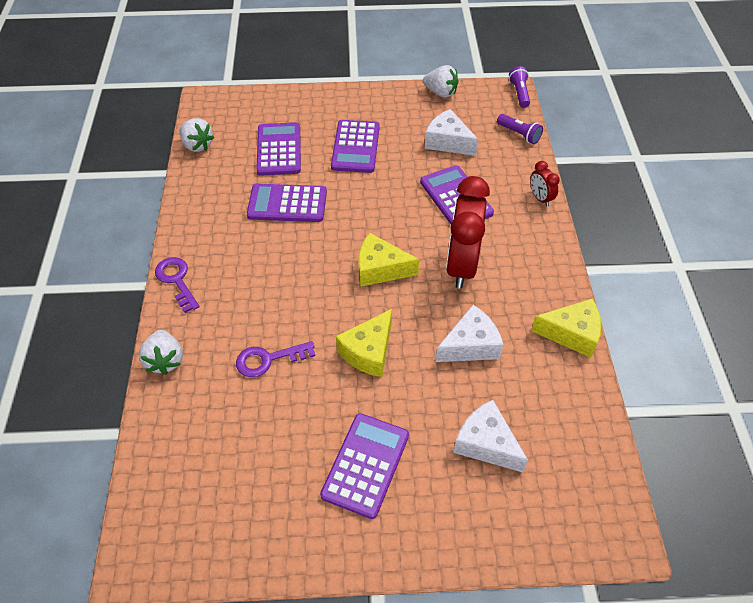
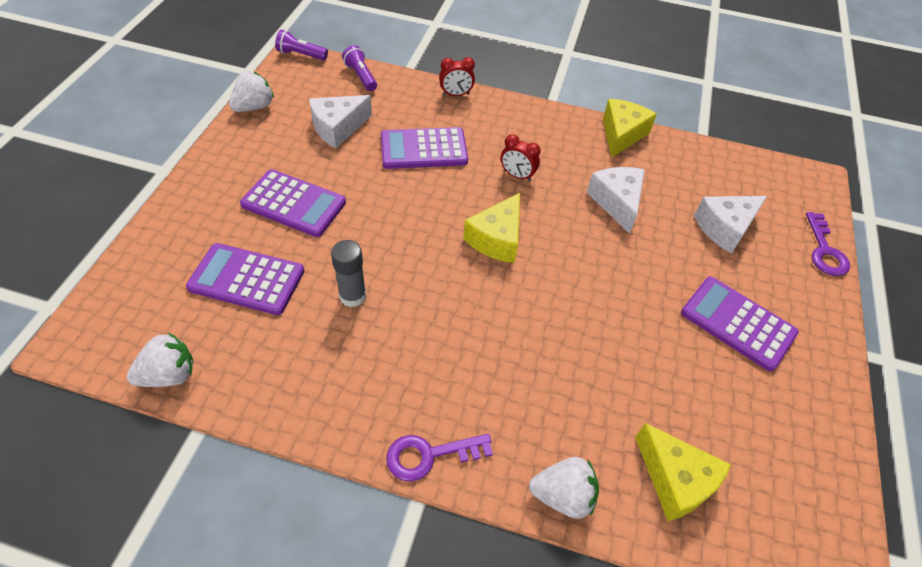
camera: 75 degrees left, 0 degrees up
(268, 359) = (591, 376): purple key -> purple key (824, 250)
(287, 204) = (352, 296): purple calculator -> grey glue stick
(368, 352) = (604, 281): yellow cheese -> yellow cheese (675, 480)
(461, 265) = (517, 175): red clock -> red clock, size x0.45
(519, 134) = (361, 76): purple flashlight -> purple flashlight turned 90 degrees counterclockwise

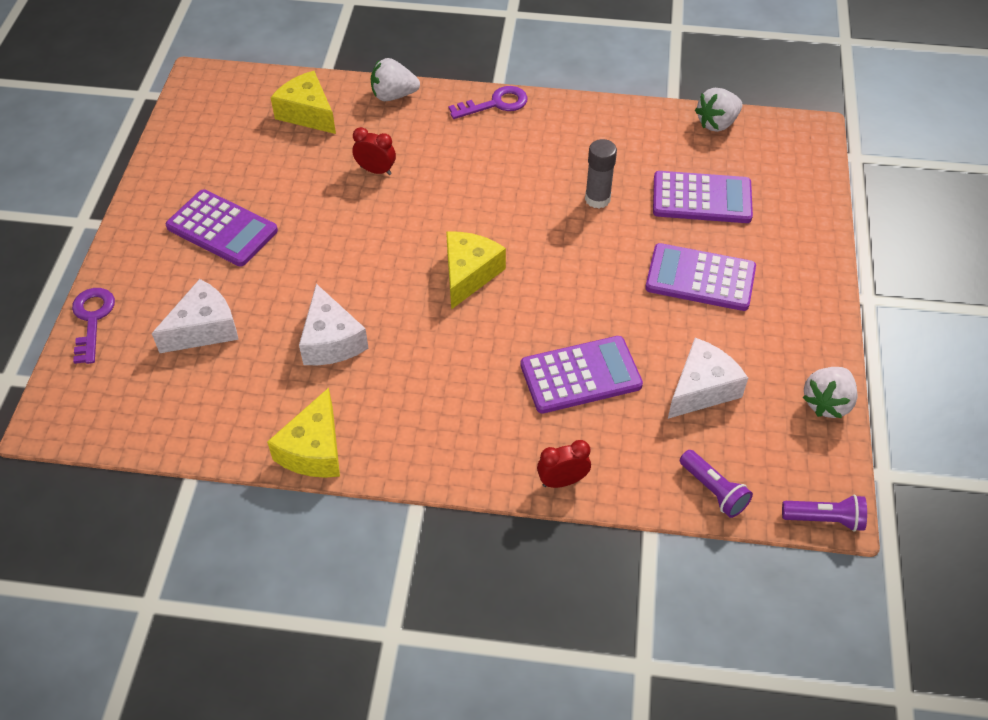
camera: 175 degrees right, 0 degrees up
(517, 175) = (455, 357): red clock -> red clock (376, 170)

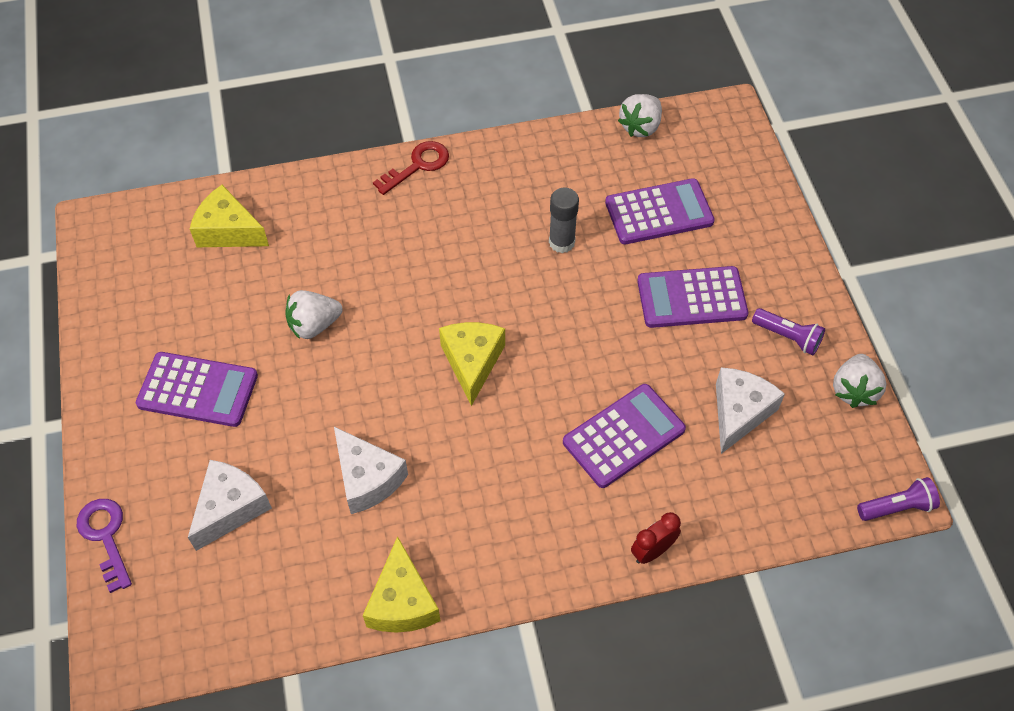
camera: 20 degrees left, 5 degrees up
(376, 170) = (329, 275): red clock -> none
(393, 95) = (310, 185): white strawberry -> white strawberry (314, 325)
(495, 104) = (418, 165): purple key -> red key
(713, 490) = (790, 513): purple flashlight -> purple flashlight (787, 337)

